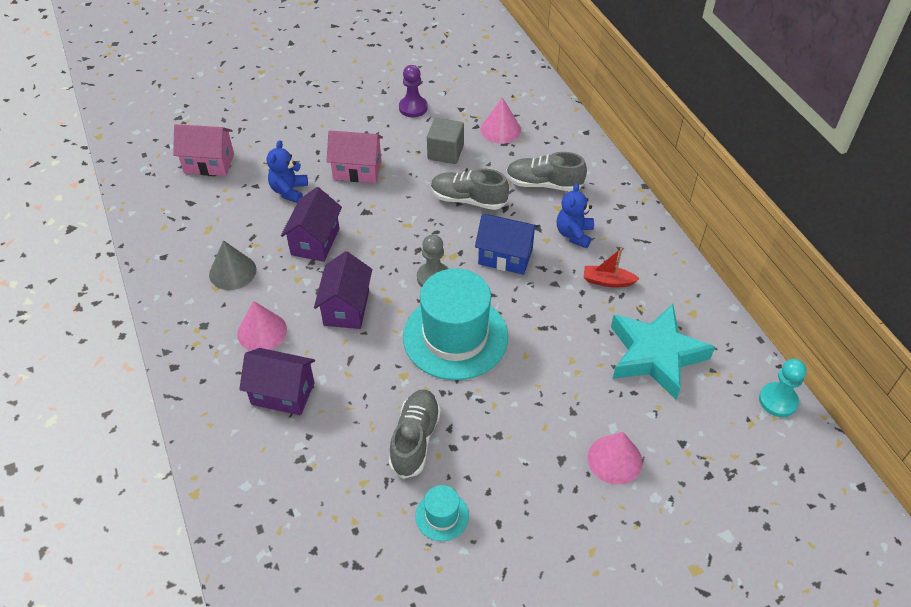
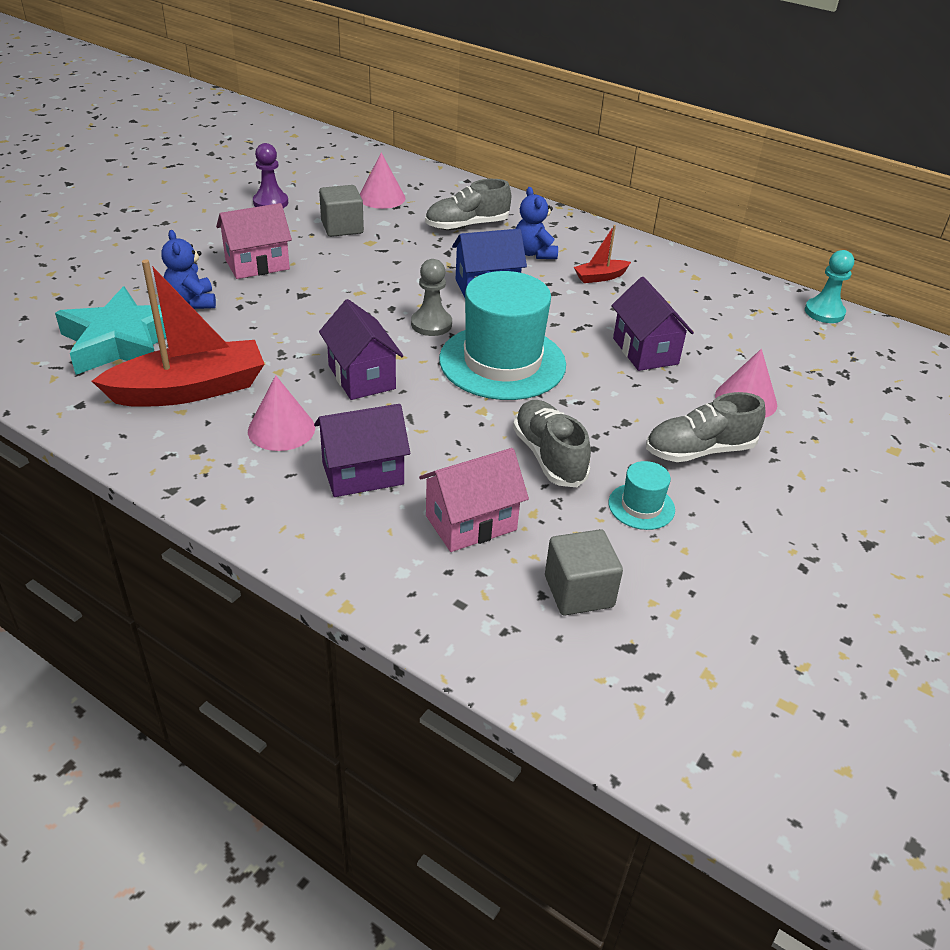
camera: 35 degrees left, 10 degrees down
(209, 163) = (61, 305): pink house -> pink house (471, 523)
(232, 272) = (190, 390): grey cone -> red boat
(315, 241) = (268, 334): purple house -> purple house (645, 351)
(339, 561) = (579, 591): none -> grey cube
(468, 199) = (404, 256): grey shoe -> grey shoe (699, 450)
(655, 355) = (697, 315): turquoise star -> turquoise star (123, 342)

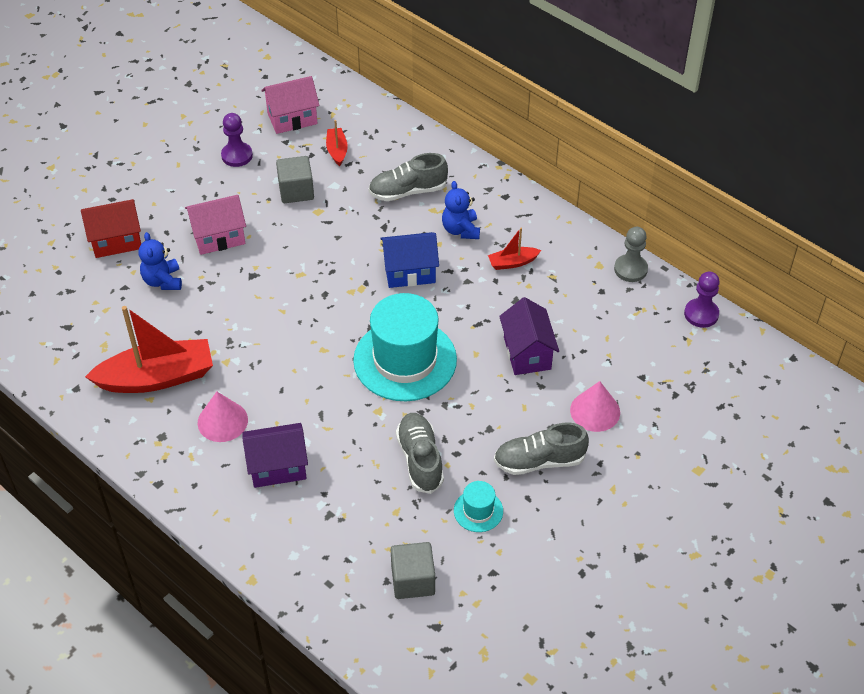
camera: 10 degrees right, 10 degrees up
(123, 342) = (108, 324): turquoise star -> none
(133, 270) = (116, 241): none -> red house
(362, 377) = (289, 371): purple house -> none
(381, 197) = (337, 150): pink cone -> red boat
(431, 324) = (354, 314): grey pawn -> grey pawn (630, 269)
(471, 523) = (349, 517): pink house -> pink house (292, 118)
(824, 312) = (701, 314): turquoise pawn -> purple pawn

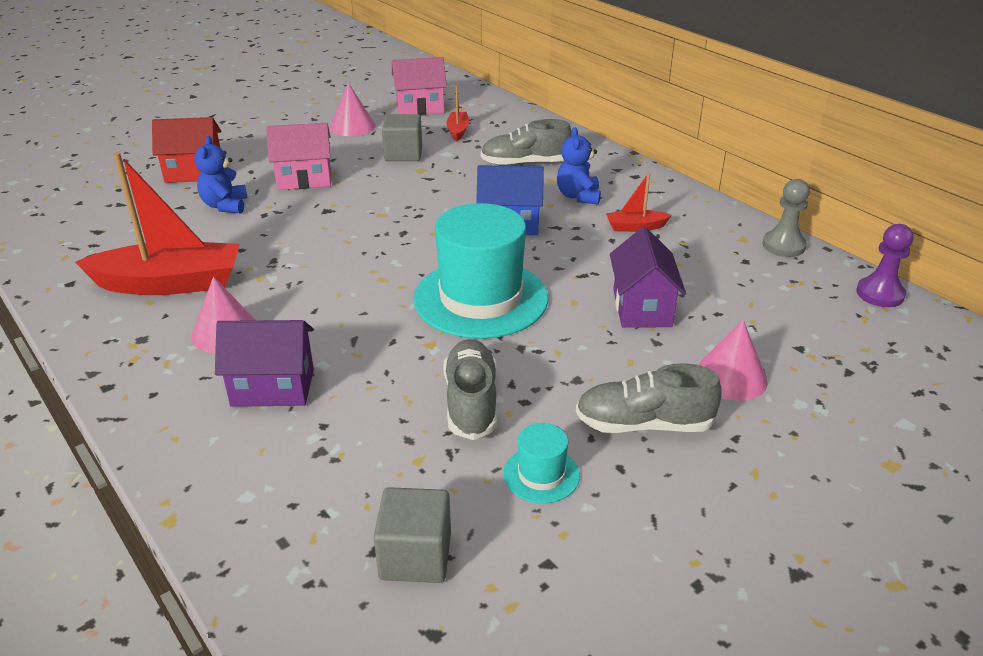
camera: 10 degrees right, 15 degrees down
(237, 155) = (352, 126): purple pawn -> pink cone

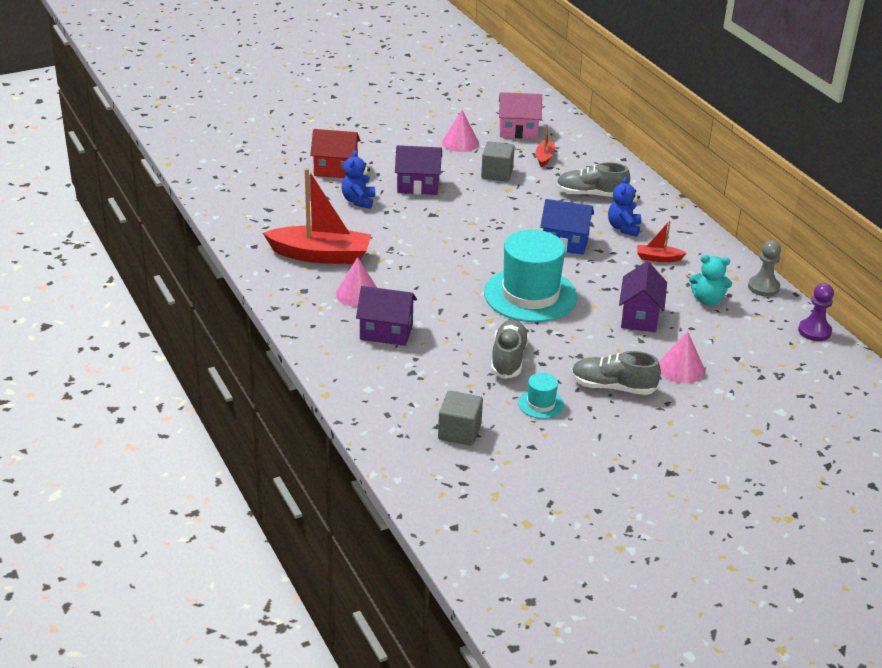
camera: 10 degrees right, 0 degrees up
(304, 179) = (418, 186): pink house -> purple house
(721, 272) = (707, 300): none -> turquoise teddy bear

